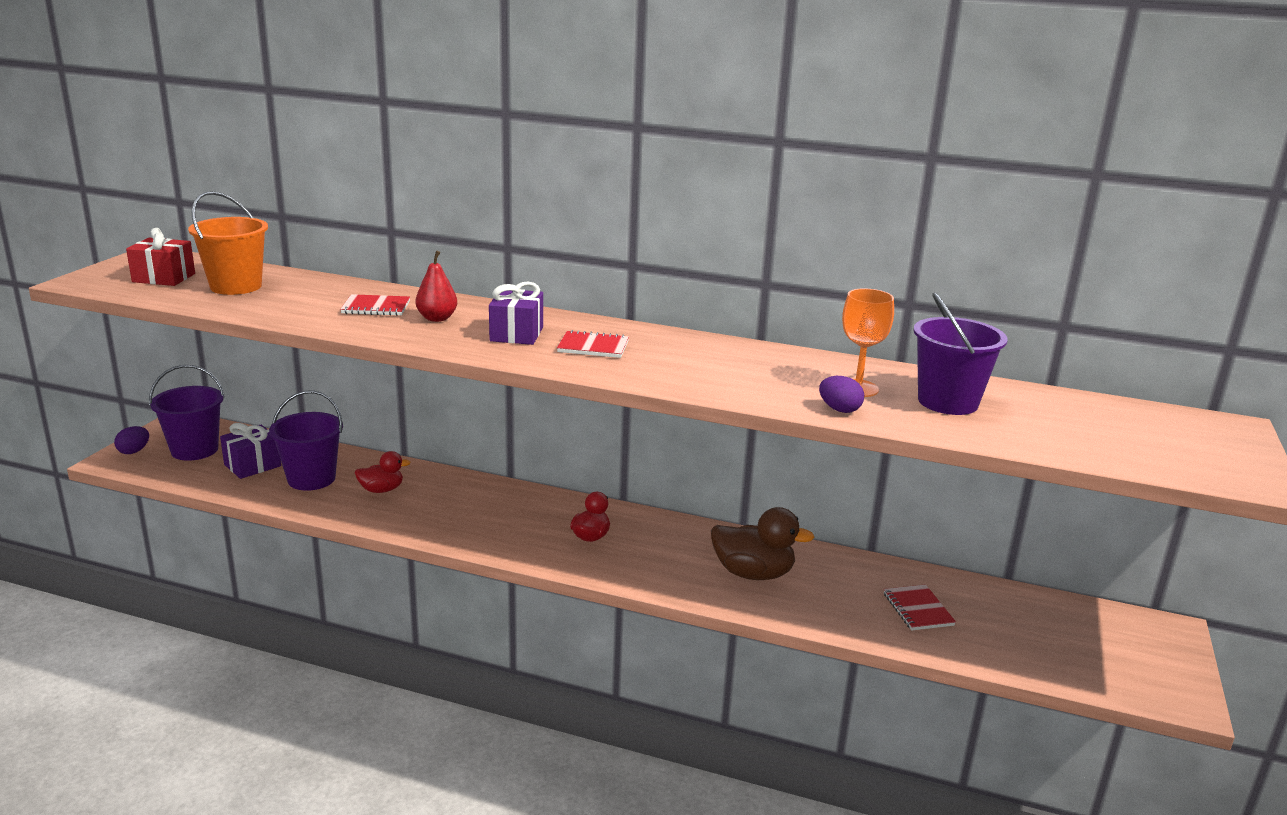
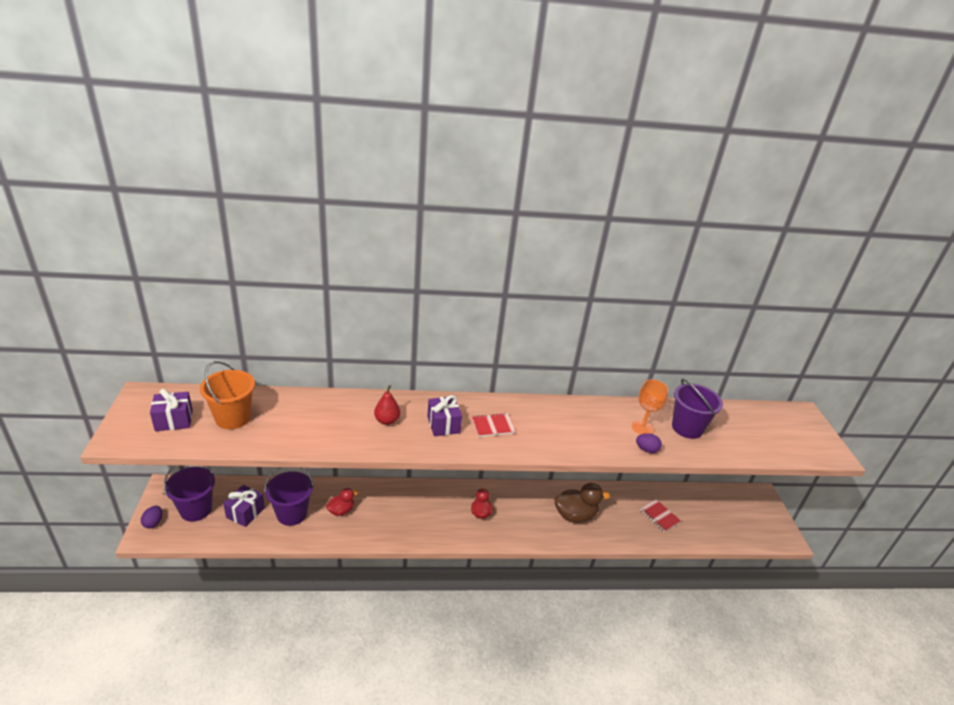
camera: 25 degrees left, 10 degrees up
(164, 278) = (174, 420): red gift -> purple gift
(376, 307) = (342, 418): red notebook -> none

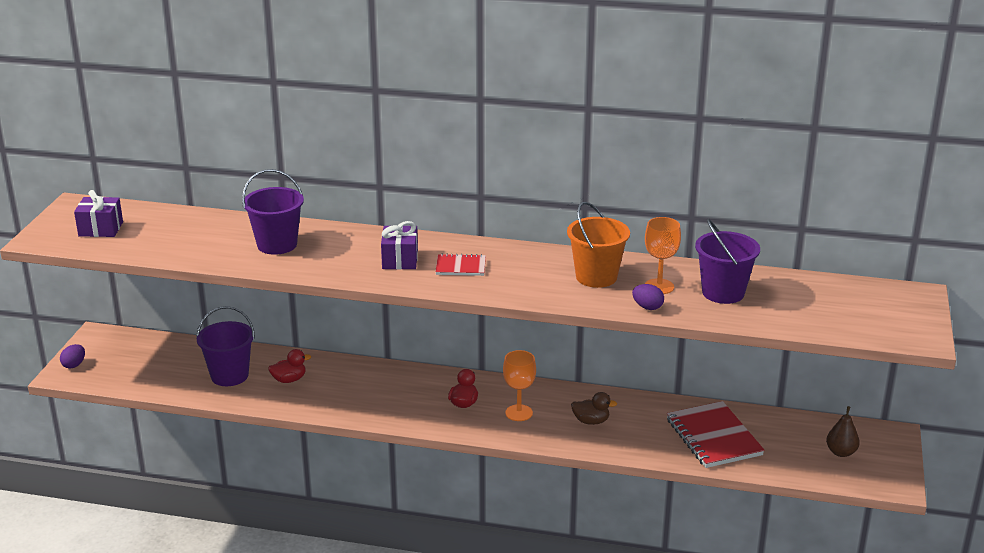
camera: 20 degrees right, 5 degrees down
(196, 509) = (123, 359): purple bucket -> purple bucket (277, 245)
(233, 418) = (163, 232): orange bucket -> orange bucket (596, 277)
(245, 512) = (177, 368): purple gift -> none
(387, 420) = (334, 250): red pear -> none
(523, 516) = (519, 413): none -> orange goblet
(575, 515) = (591, 421): brown duck -> brown duck, size x0.60
(659, 516) = (713, 437): red notebook -> red notebook, size x1.86
(741, 516) = (841, 452): none -> brown pear

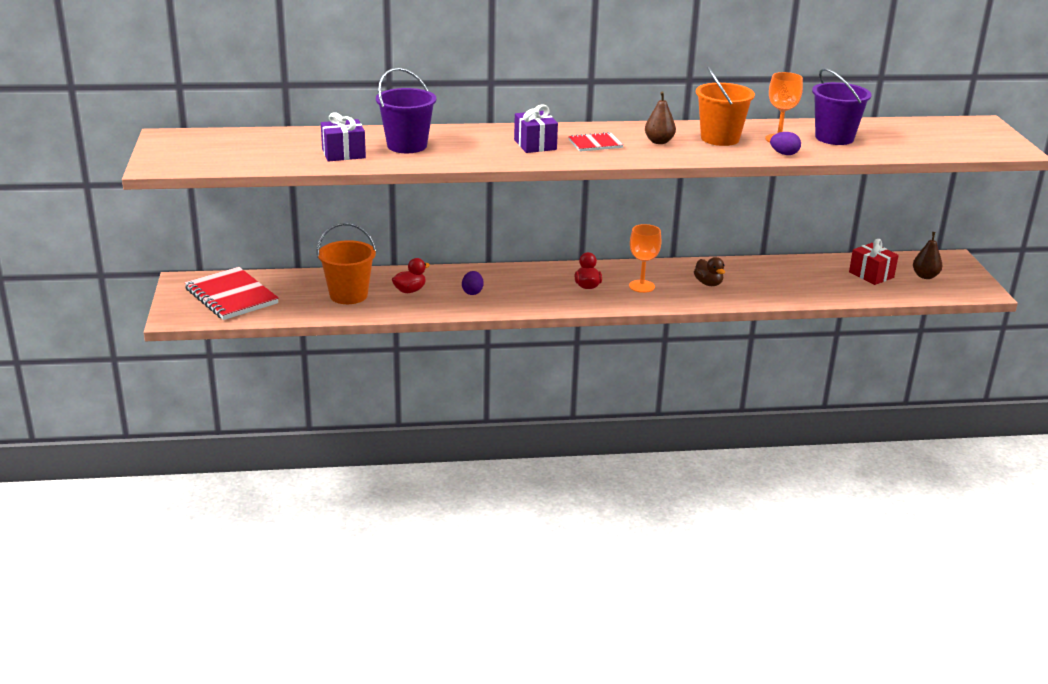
camera: 20 degrees left, 0 degrees up
(74, 365) = (180, 308): purple egg -> purple egg (472, 292)
(100, 229) = (214, 152): purple gift -> purple gift (343, 154)
(229, 375) = (348, 295): purple bucket -> orange bucket
(528, 272) = (659, 142): none -> brown pear
(591, 421) = (708, 283): brown duck -> brown duck turned 75 degrees clockwise
(713, 437) = (818, 280): red notebook -> red notebook (231, 296)
(779, 440) = (871, 275): none -> red gift

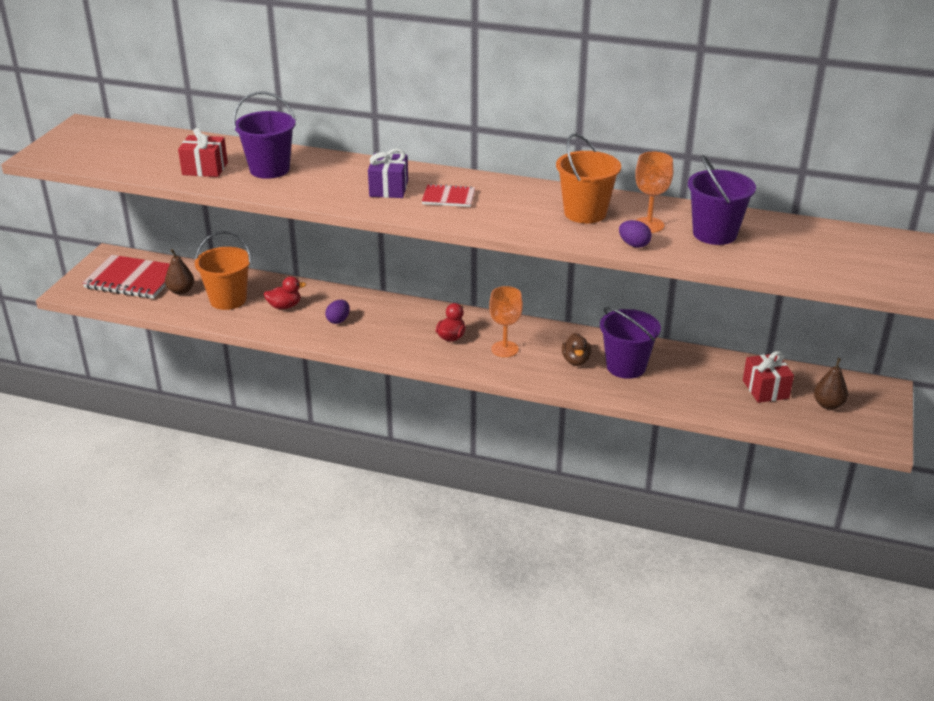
camera: 25 degrees right, 5 degrees up
(231, 296) = (132, 280): red notebook -> red notebook turned 60 degrees counterclockwise
(343, 154) = (205, 169): purple gift -> red gift
(659, 142) = (516, 206): brown pear -> brown pear (181, 291)
(752, 280) = (626, 367): none -> purple bucket

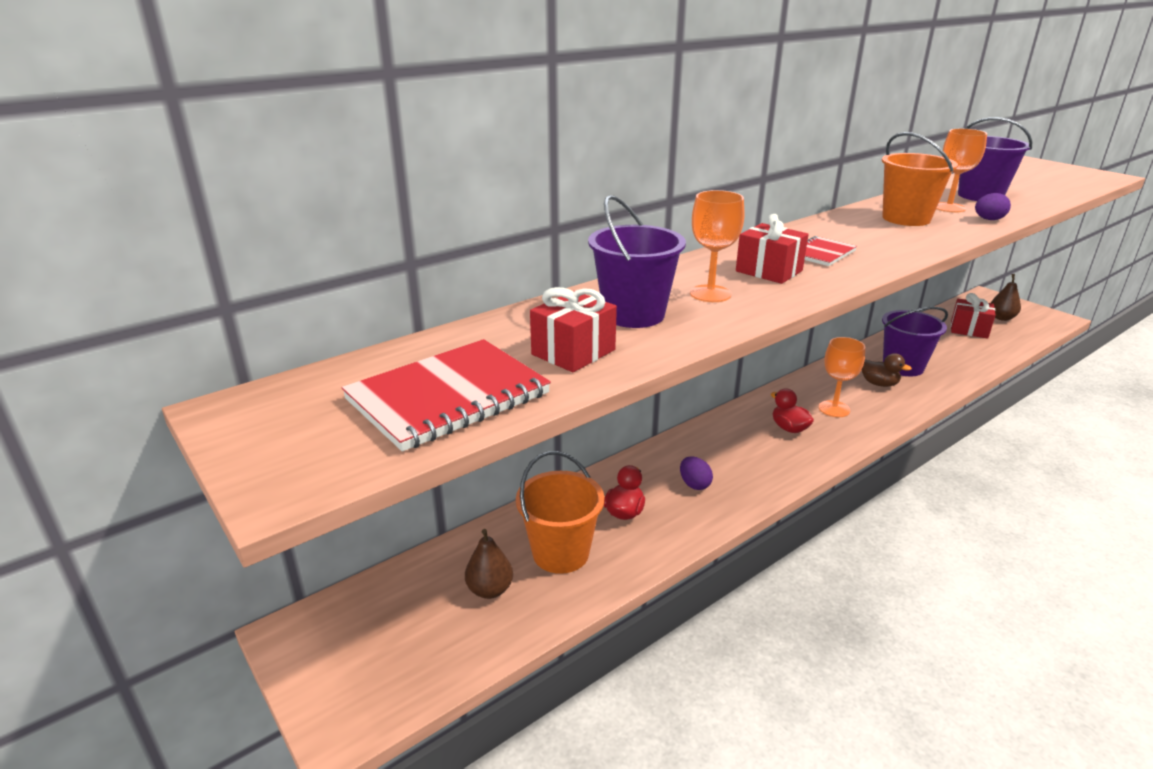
camera: 55 degrees left, 5 degrees down
(132, 280) = (398, 631): red notebook -> red notebook (448, 397)
(326, 181) = (710, 294): none -> orange goblet
(388, 188) = (769, 271): purple gift -> red gift

